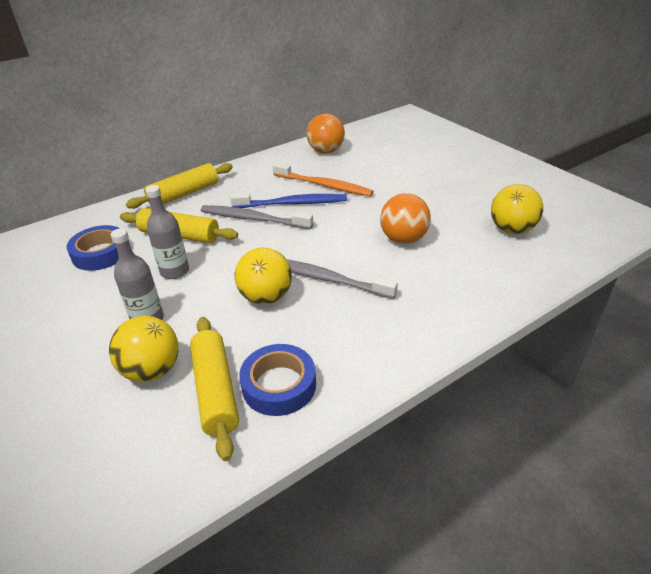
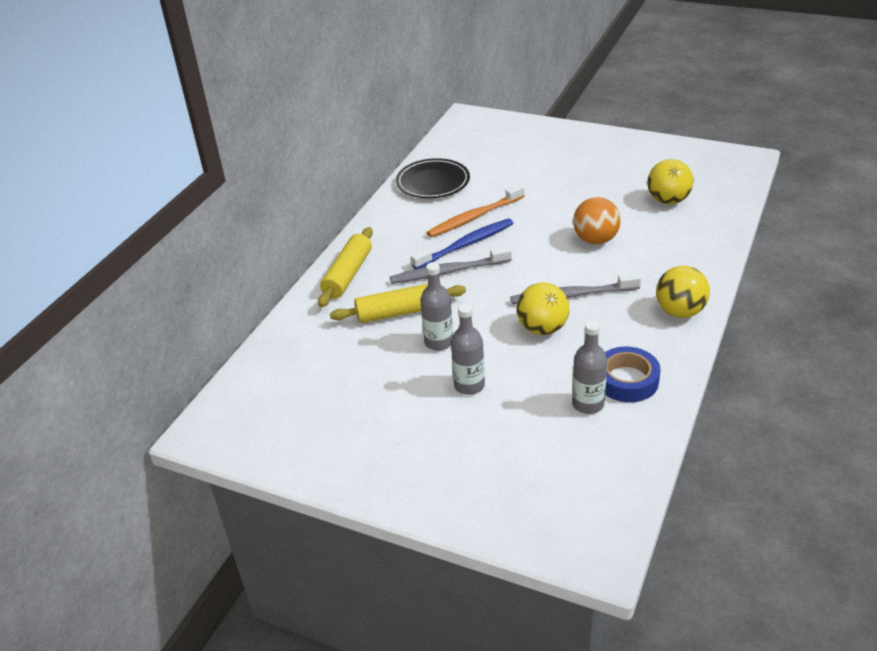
camera: 30 degrees left, 0 degrees up
(100, 253) = (346, 357): blue tape -> none
(152, 370) = (523, 415): yellow ball -> yellow ball (680, 311)
(216, 390) = (588, 404): yellow rolling pin -> grey bottle
(324, 185) = (474, 217): orange toothbrush -> orange toothbrush turned 150 degrees clockwise
(326, 151) = (433, 182): orange ball -> black plate

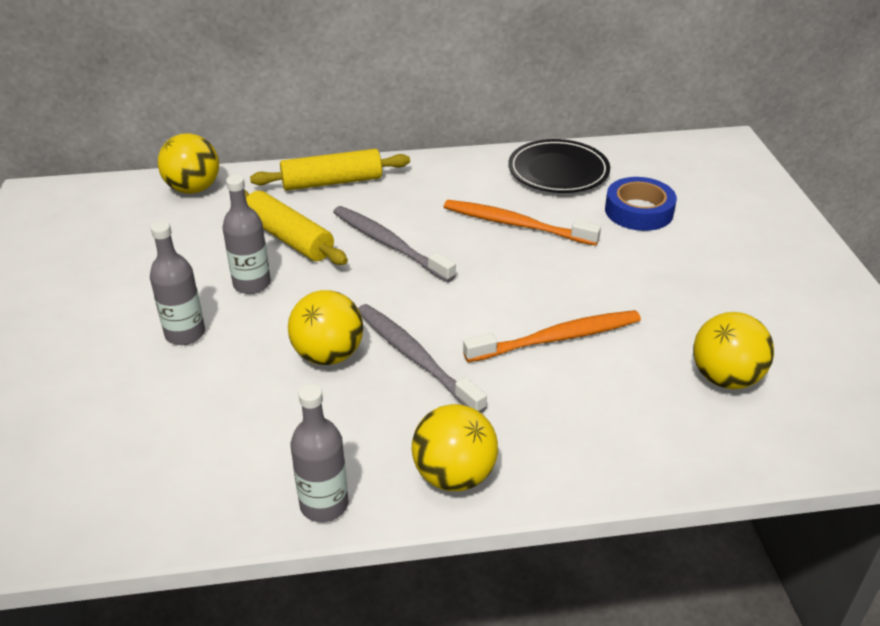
camera: 55 degrees right, 0 degrees up
(285, 342) = (193, 188): none -> yellow ball
(466, 244) = (454, 238): blue toothbrush -> none
(588, 404) = (196, 445): grey bottle -> grey bottle (324, 505)
(595, 240) = (558, 338): orange ball -> orange toothbrush
(627, 380) = (264, 467): blue tape -> blue tape (639, 211)

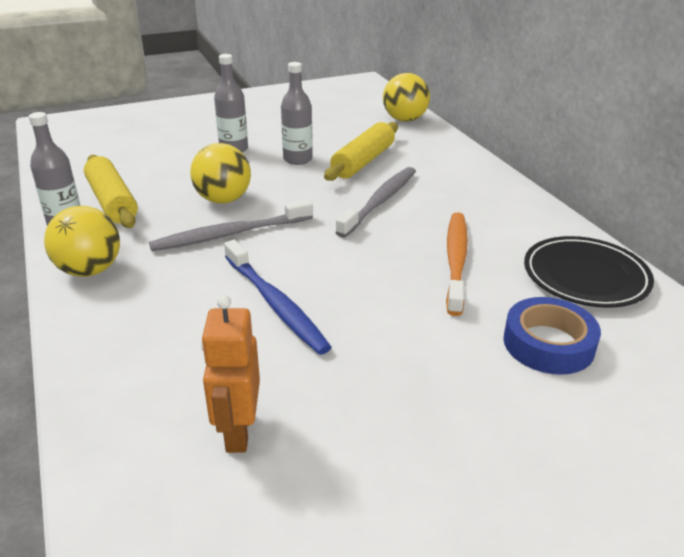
camera: 75 degrees right, 5 degrees down
(332, 182) = (456, 164): yellow rolling pin -> yellow rolling pin (112, 202)
(414, 357) = (229, 234): grey toothbrush -> grey toothbrush turned 150 degrees counterclockwise
(558, 338) = (276, 304): orange toothbrush -> blue toothbrush
(725, 378) = (238, 432): yellow ball -> orange robot

